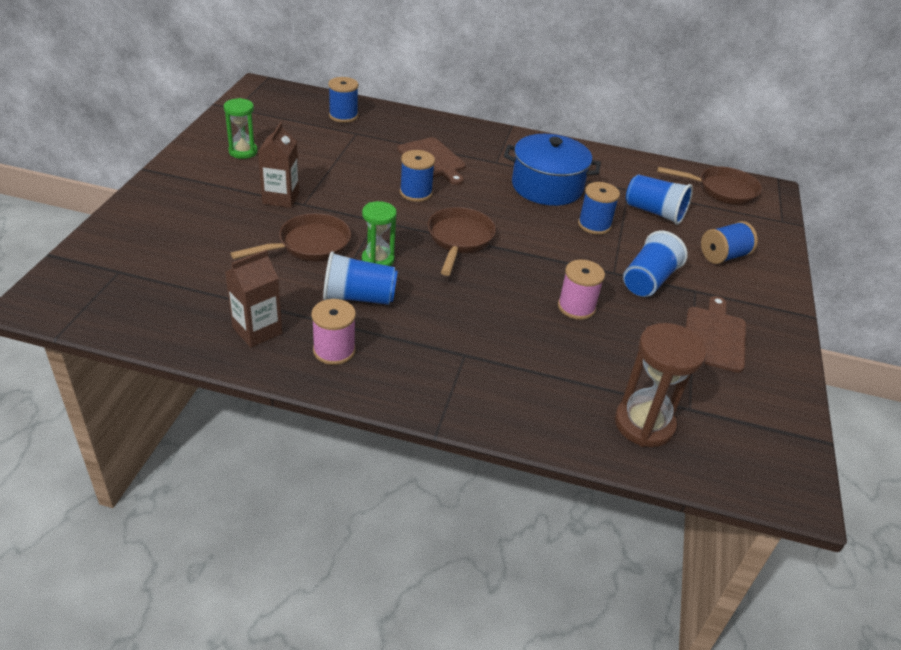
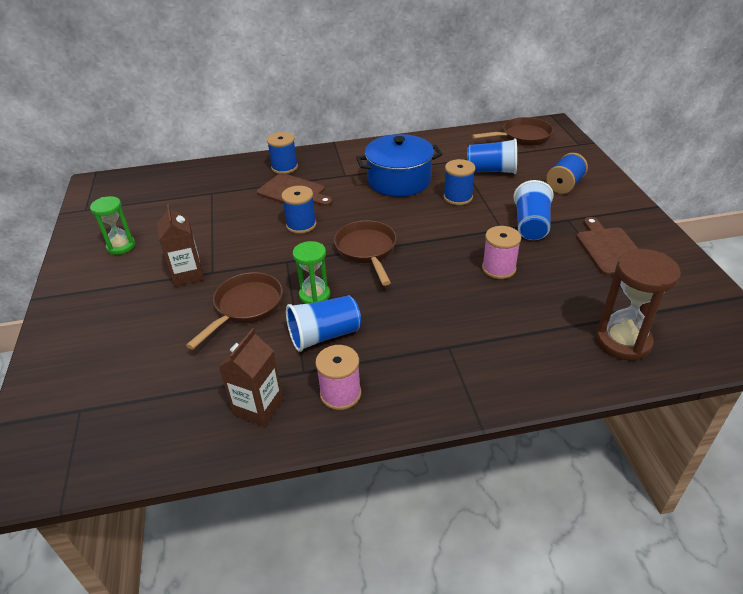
camera: 20 degrees left, 0 degrees up
(343, 116) = (189, 182): blue spool -> blue spool (284, 167)

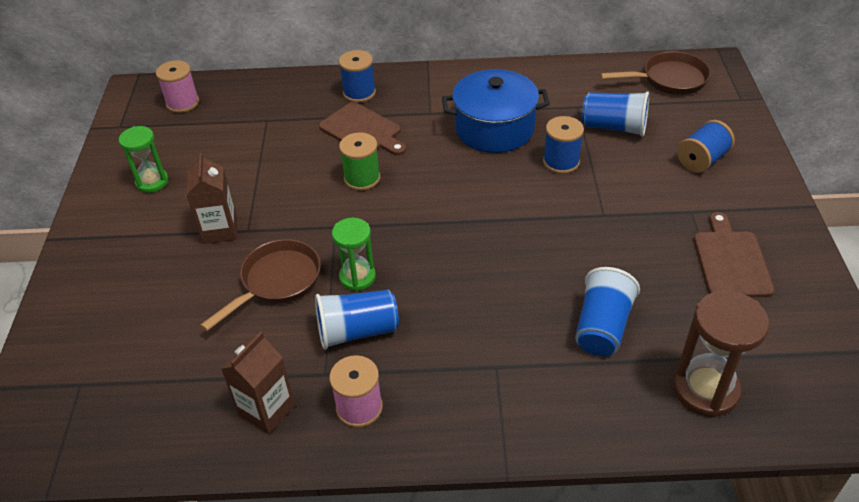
camera: 10 degrees right, 5 degrees up
(301, 225) = (362, 178): blue spool -> green spool
(367, 250) = (432, 224): brown pan -> none
(498, 268) = (584, 270): pink spool -> pink spool (182, 103)
(531, 225) = (641, 214): blue cup -> blue cup (602, 327)

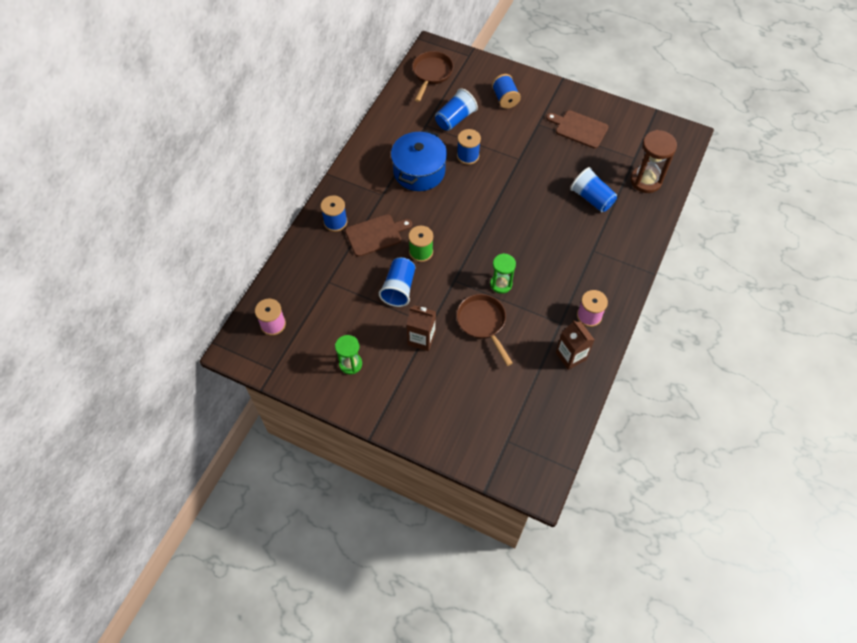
camera: 65 degrees left, 15 degrees up
(357, 331) = (540, 298): blue cup -> blue cup (399, 288)

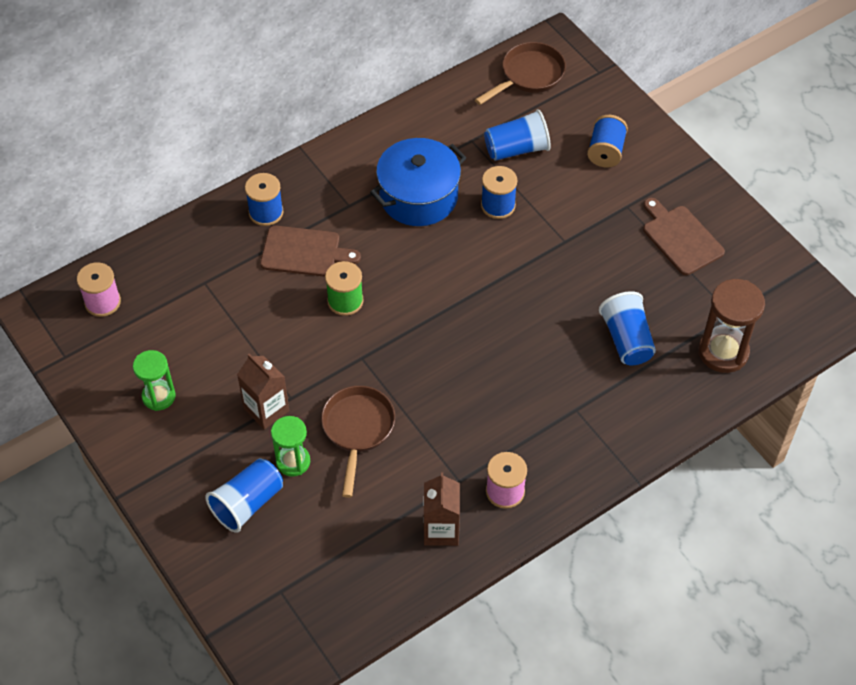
camera: 30 degrees right, 5 degrees down
(399, 288) = (284, 333): blue cup -> blue cup (247, 503)
(501, 284) = (418, 392): green hourglass -> green hourglass (293, 461)

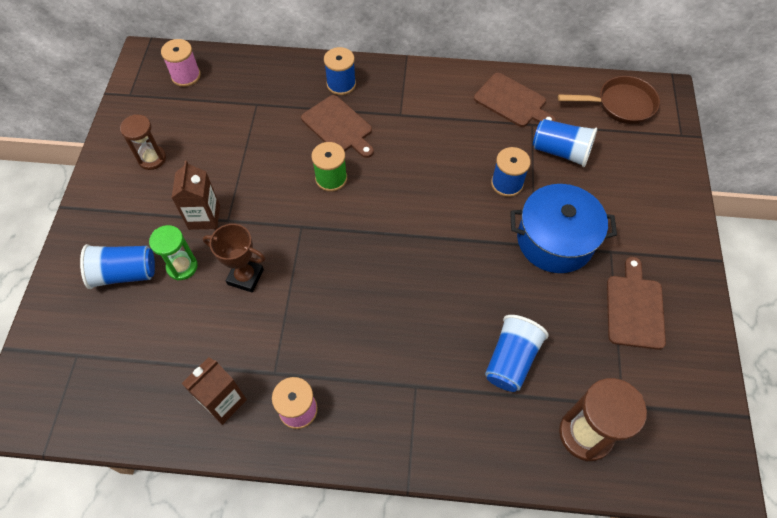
camera: 40 degrees right, 5 degrees up
(159, 396) = (152, 159): green hourglass -> brown hourglass
(357, 430) = (245, 277): brown pan -> brown trophy
(418, 196) = (454, 139): blue pot -> blue pot (555, 240)
(436, 130) = (512, 102): none -> brown cutting board
(606, 152) = (632, 198): blue spool -> none

